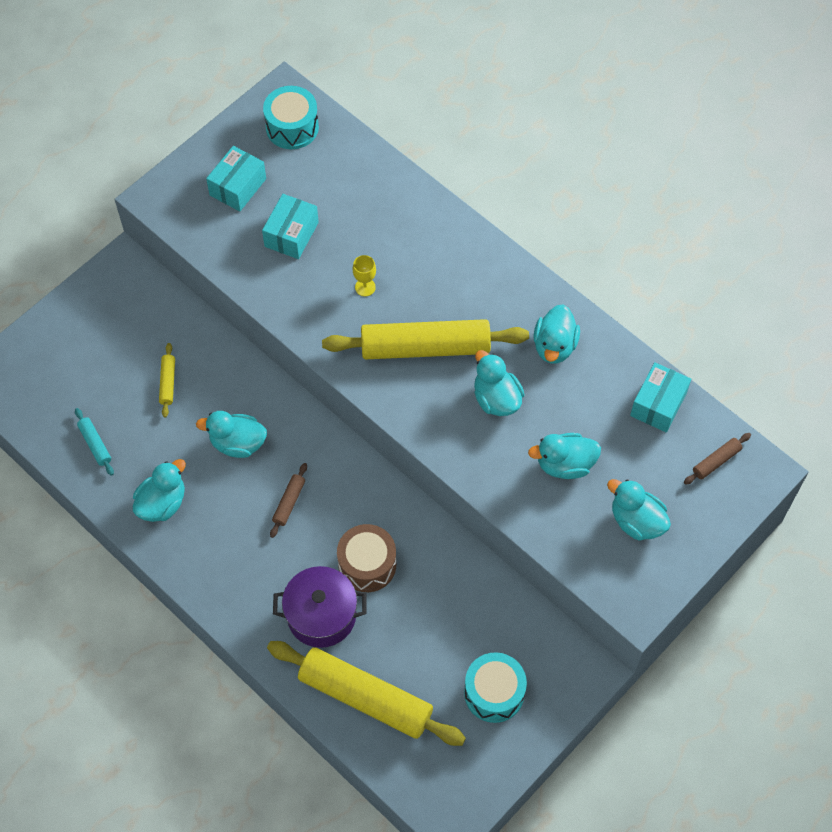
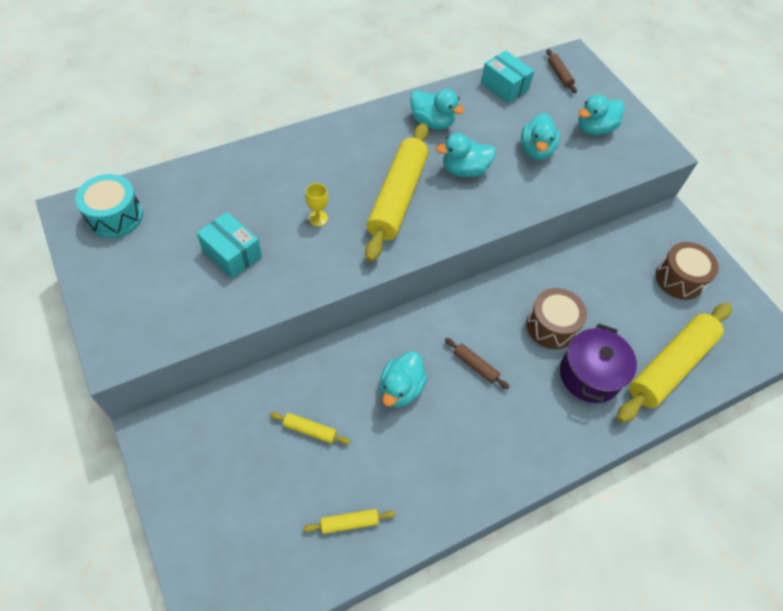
camera: 75 degrees left, 5 degrees down
(95, 444) = (349, 523): turquoise rolling pin -> yellow rolling pin
(162, 503) = (440, 475): turquoise duck -> none
(238, 187) = (152, 279): turquoise box -> none
(494, 693) = (679, 279): turquoise drum -> brown drum

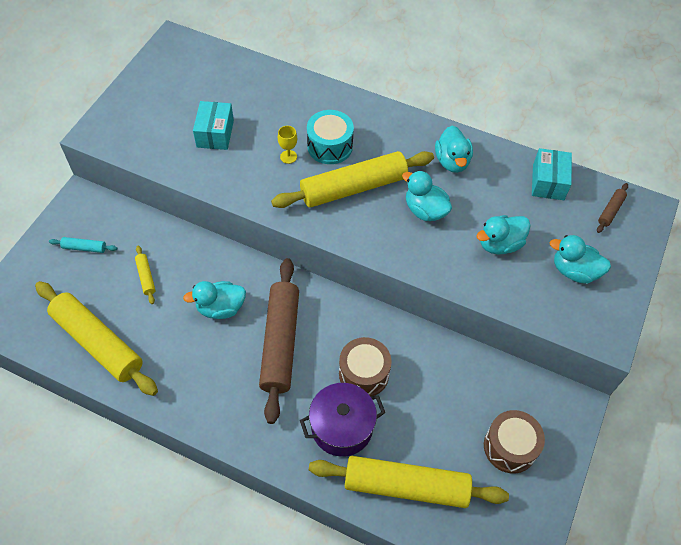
camera: 55 degrees right, 0 degrees up
(115, 217) = (188, 61): turquoise drum -> turquoise drum (330, 146)
(220, 466) = (84, 248): none -> turquoise rolling pin
(349, 523) = (98, 343): yellow rolling pin -> yellow rolling pin, size x2.41
(475, 366) = (280, 343): brown rolling pin -> brown rolling pin, size x2.41

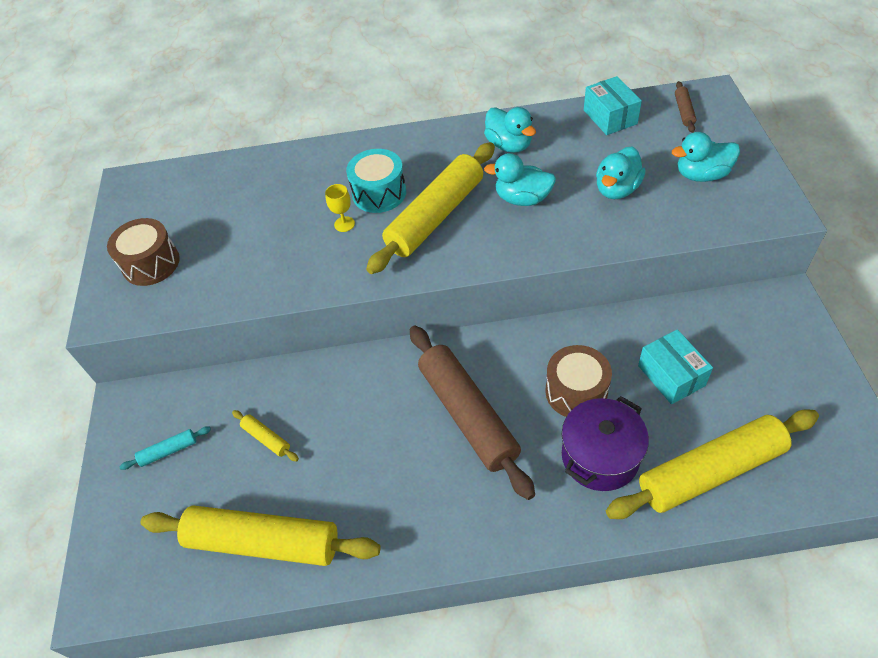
camera: 25 degrees left, 5 degrees down
(215, 134) = (246, 244): turquoise box -> turquoise box (671, 375)
(221, 308) = (376, 419): turquoise duck -> none
(510, 447) = (767, 371): brown drum -> brown drum (151, 263)

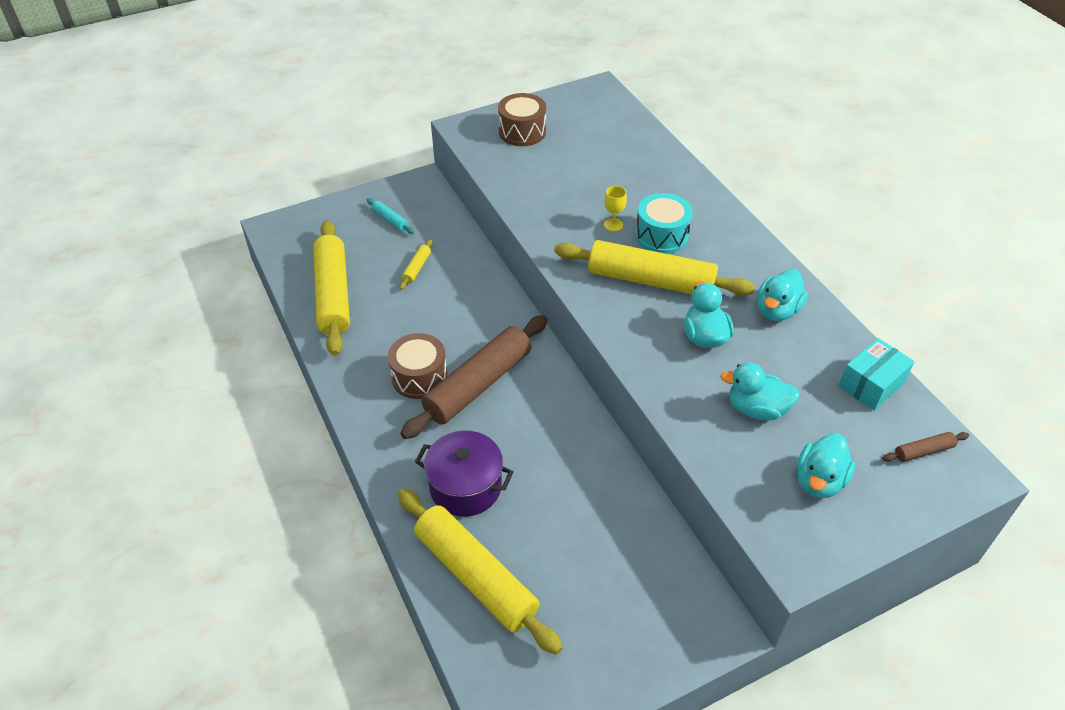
camera: 65 degrees right, 5 degrees down
(576, 392) = (529, 457): brown drum -> brown drum (419, 377)
(671, 375) = (575, 530): turquoise box -> none
(701, 175) = (819, 481): turquoise duck -> turquoise duck turned 120 degrees counterclockwise

